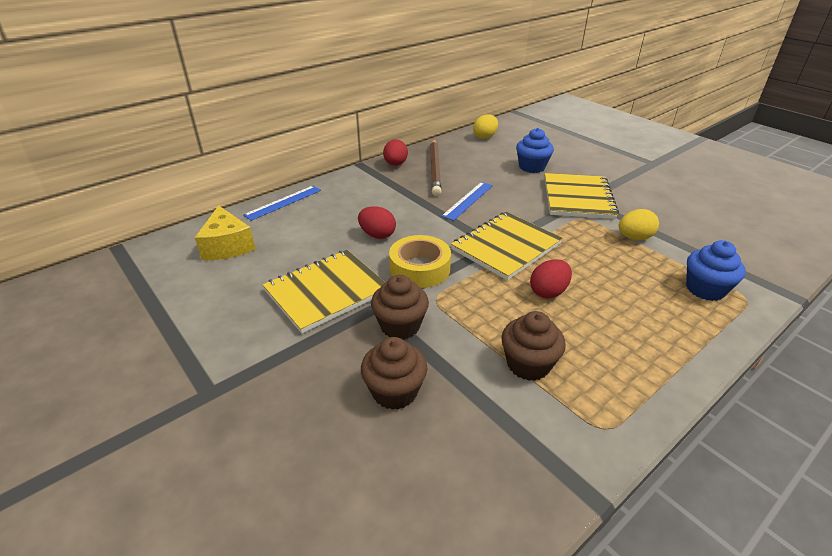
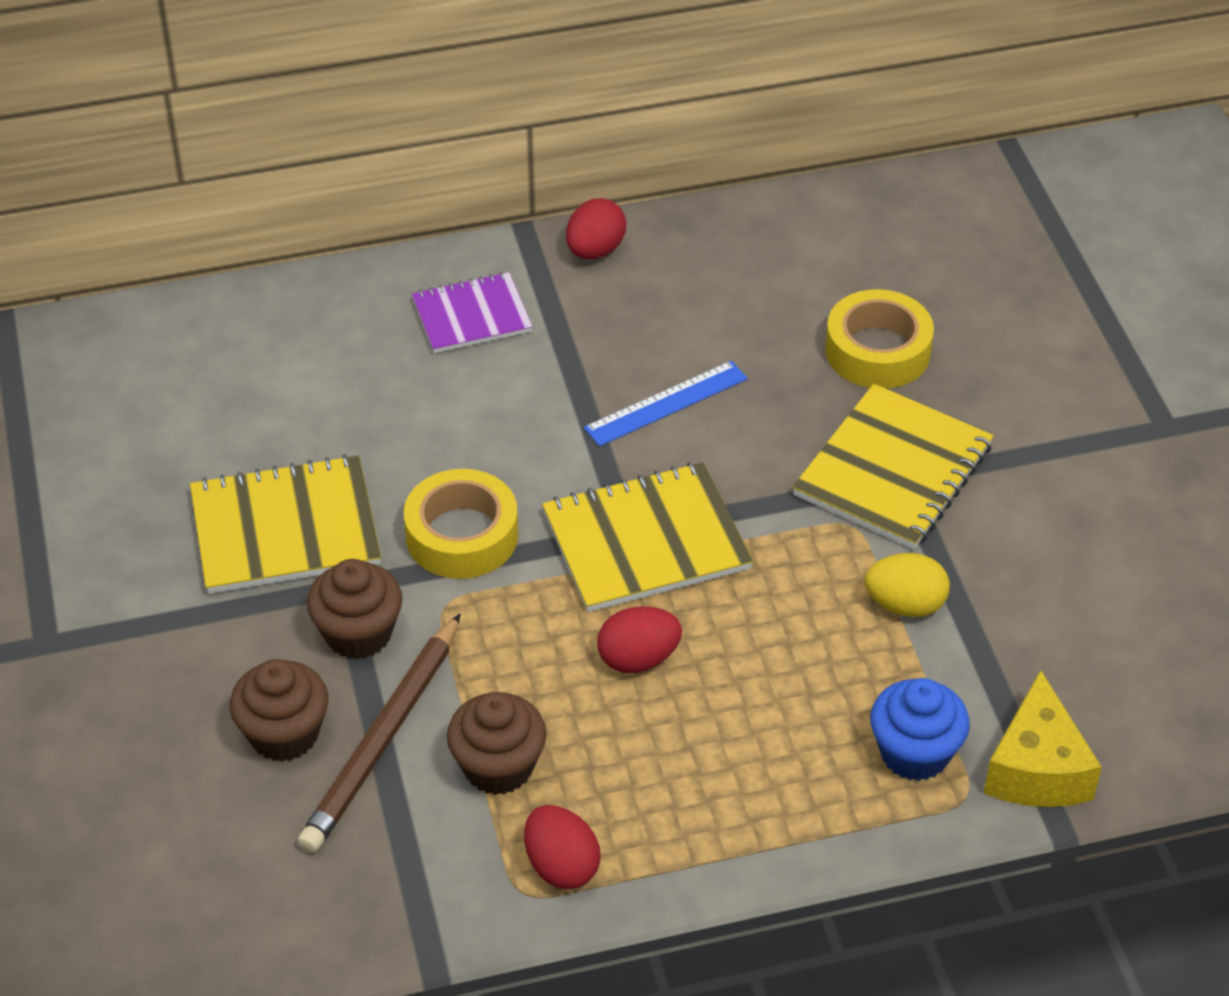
camera: 25 degrees right, 10 degrees up
(227, 246) = (176, 374): yellow cheese -> yellow cheese (1036, 769)
(283, 202) = (318, 294): blue ruler -> none
(360, 193) = (472, 316): none -> purple notebook
(377, 235) = (438, 434): red egg -> red egg (561, 866)
(435, 169) = (667, 291): brown pencil -> brown pencil (383, 739)
(485, 137) = (856, 218): yellow egg -> none
(532, 167) = (877, 351): blue cupcake -> yellow tape

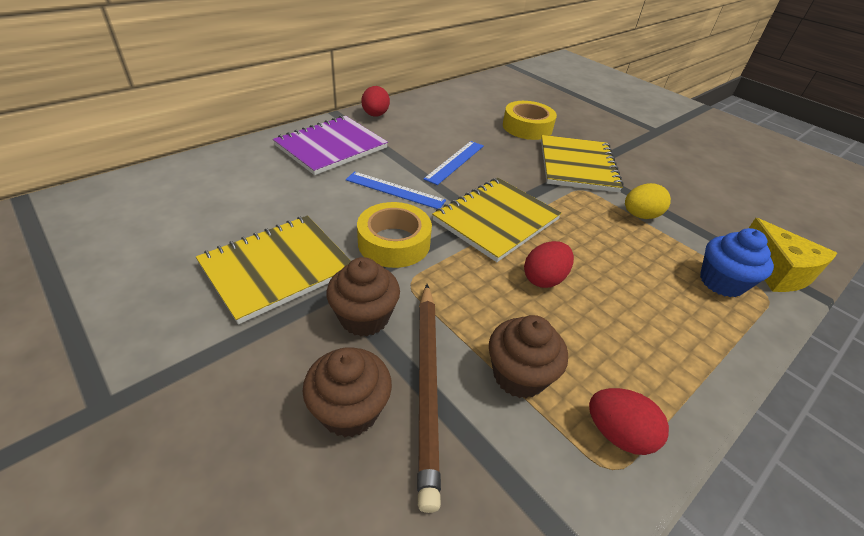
camera: 30 degrees left, 5 degrees down
(472, 316) = (331, 147): purple notebook -> purple notebook, size x1.56
(522, 438) = (395, 190): none -> blue ruler

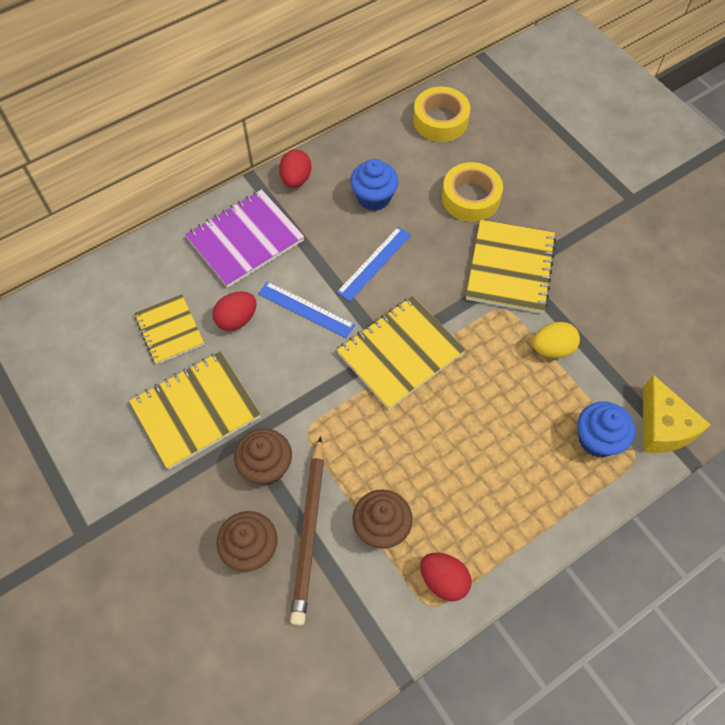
camera: 10 degrees right, 20 degrees up
(251, 205) = (169, 330): none -> yellow notebook
(394, 243) = (298, 382): yellow tape -> yellow tape (440, 120)
(445, 126) = (374, 198): none -> blue cupcake
(544, 279) = (428, 430): red egg -> red egg (237, 319)

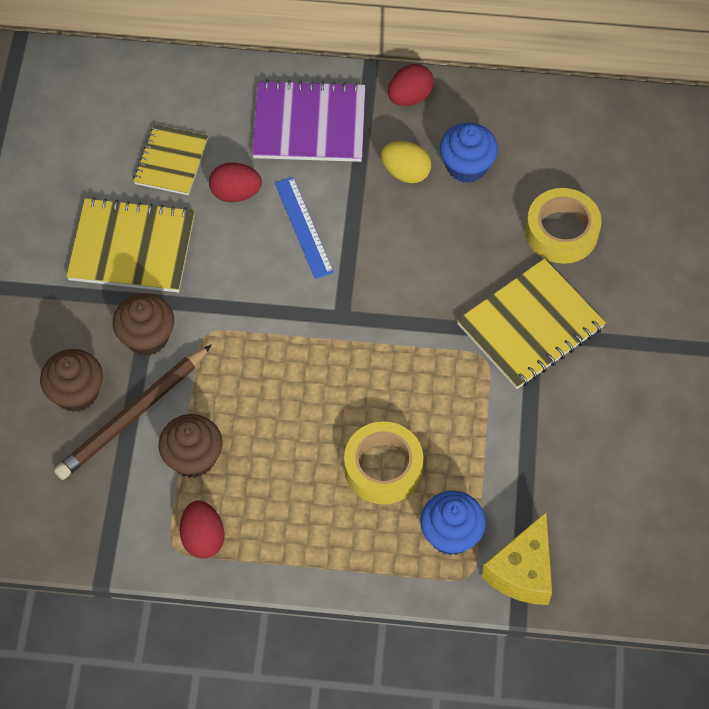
camera: 40 degrees right, 0 degrees up
(374, 263) = (406, 229): blue ruler -> none
(400, 353) = (349, 328): yellow notebook -> none
(440, 120) = (611, 132): yellow tape -> yellow tape (383, 467)
(552, 348) = (493, 427): yellow egg -> yellow egg (405, 172)

